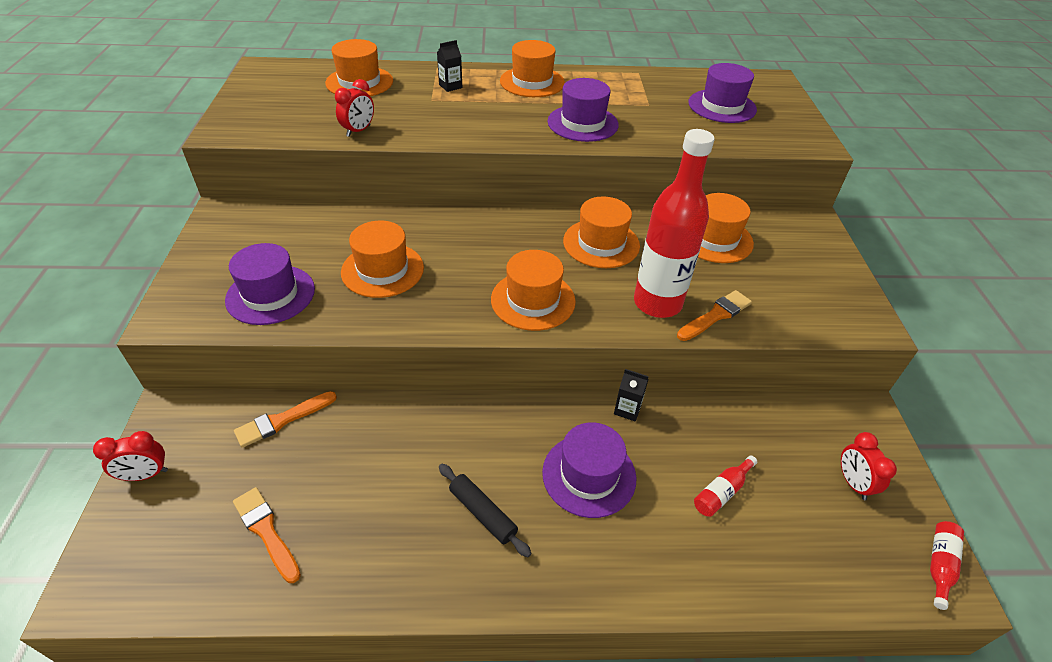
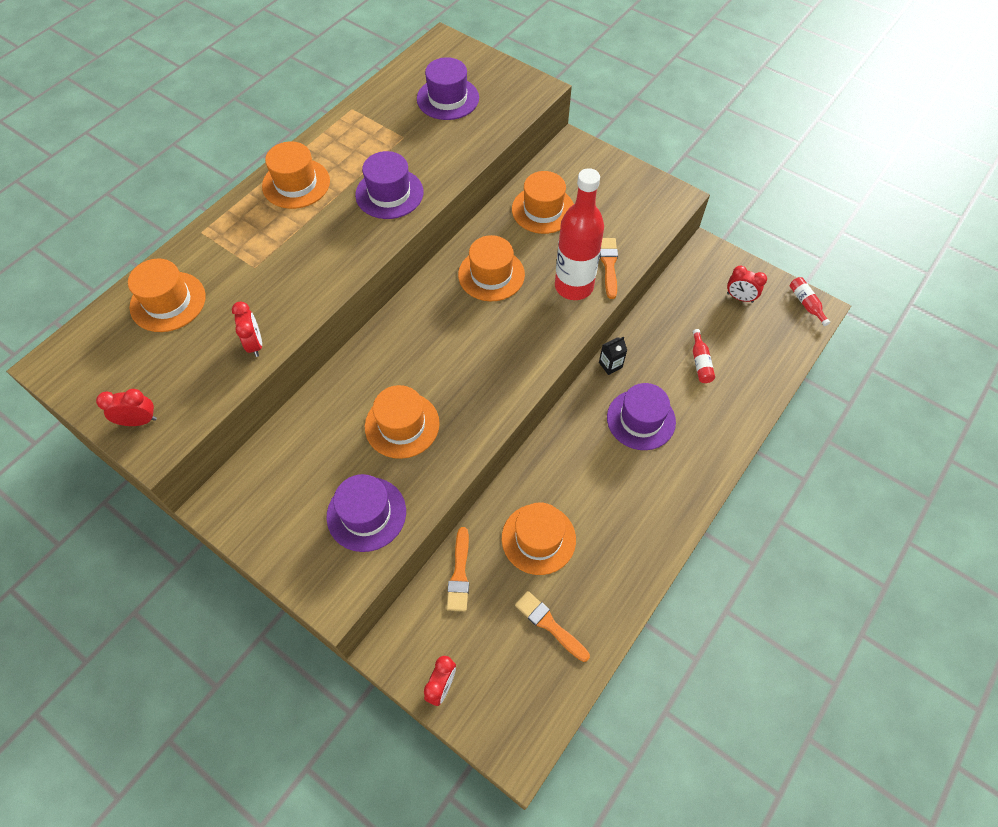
camera: 50 degrees left, 15 degrees up
(241, 116) = (139, 421): none -> red clock
(266, 531) = (549, 624): orange brush -> orange brush turned 45 degrees clockwise
(450, 86) = (245, 241): black carton -> none
(482, 513) = (625, 493): black rolling pin -> none
(533, 300) = (513, 352): orange hat -> orange hat (538, 539)

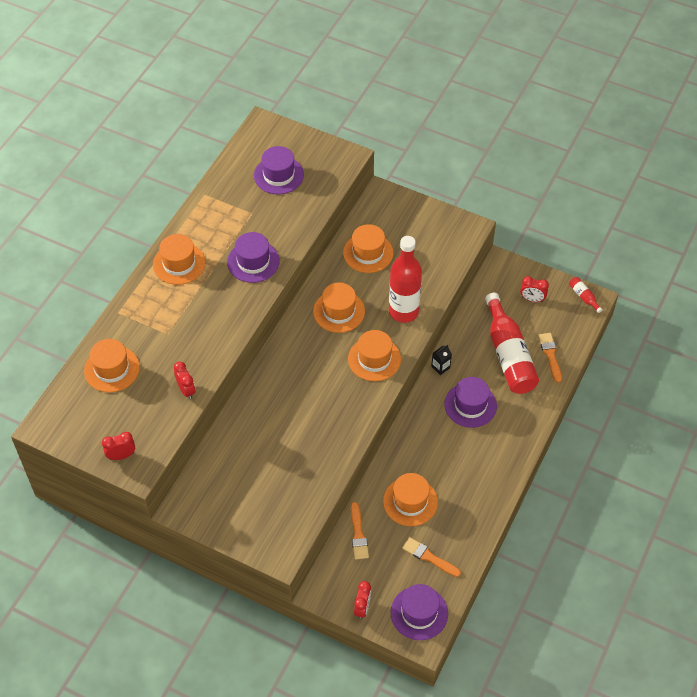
camera: 10 degrees left, 5 degrees down
(366, 514) = (288, 498): purple hat -> purple hat (419, 613)
(402, 425) = (298, 433): orange hat -> orange hat (374, 359)
(609, 265) = (427, 291): orange brush -> orange brush (550, 355)
(700, 362) = (508, 355): red bottle -> red bottle, size x2.46

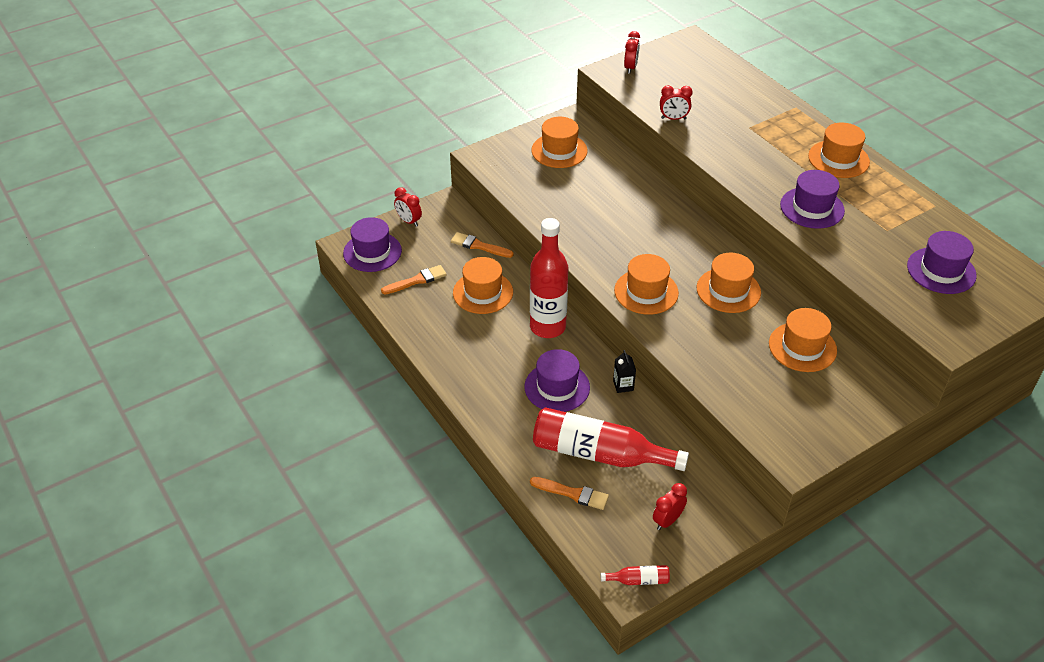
camera: 120 degrees right, 10 degrees down
(112, 369) = (729, 86): orange hat -> orange hat (559, 151)
(403, 311) = (695, 340): red bottle -> red bottle (547, 327)

